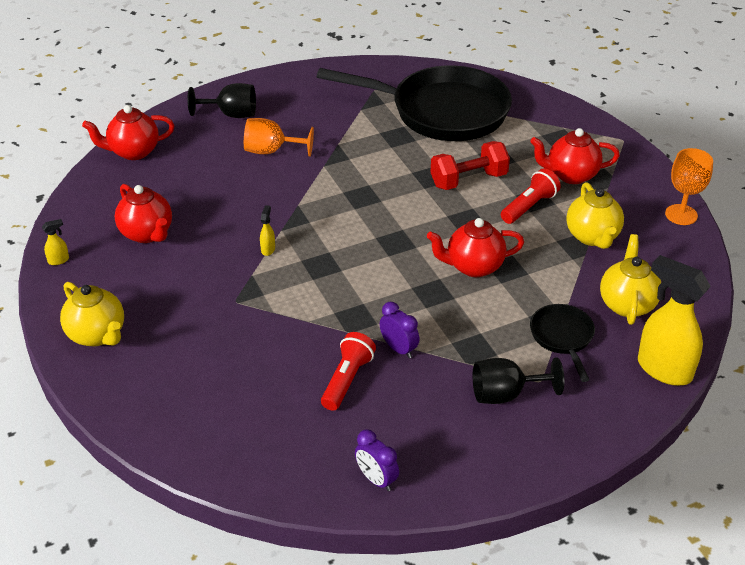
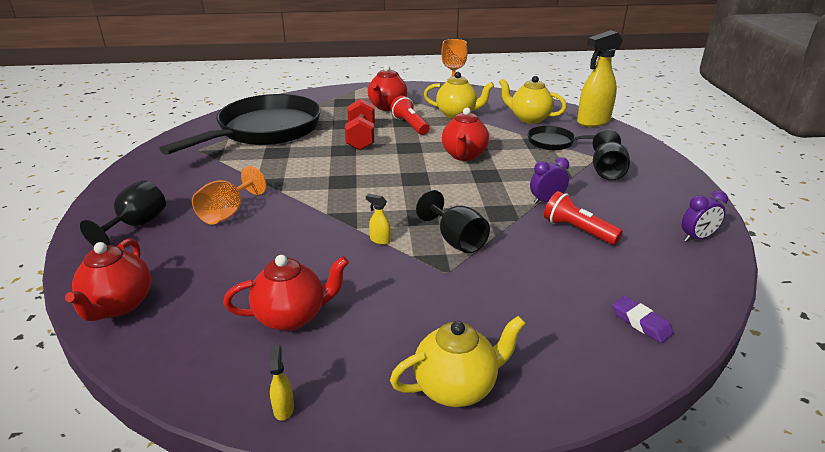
camera: 70 degrees left, 10 degrees down
(206, 435) = (641, 323): none -> purple eraser
(289, 296) = (456, 240): none -> black goblet

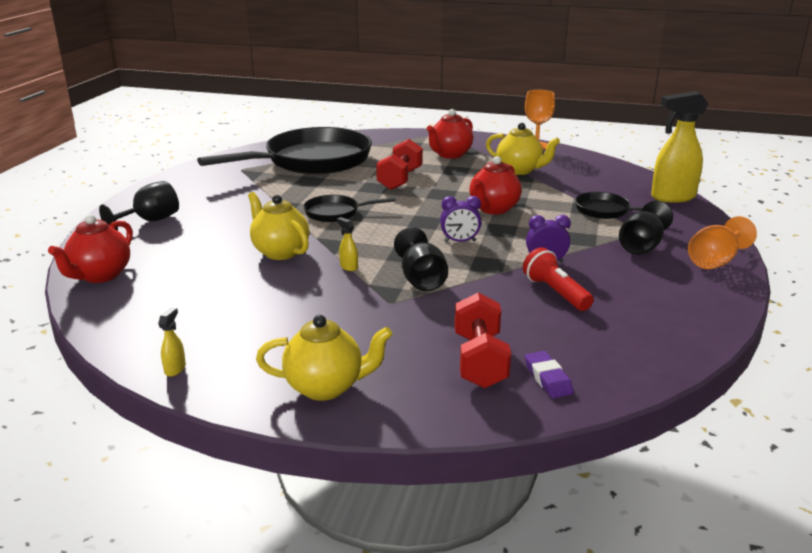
camera: 20 degrees right, 5 degrees down
(228, 213) = (230, 223): orange goblet -> orange goblet (715, 261)
(292, 317) = (227, 310): red teapot -> none
(326, 183) = (335, 213): none -> black pan
(410, 125) = (460, 174): red flashlight -> none
(529, 118) = (598, 184): yellow teapot -> yellow teapot (280, 252)
(571, 318) = (480, 360): none -> red dumbbell
(697, 238) = (686, 322): purple clock -> purple clock (460, 241)

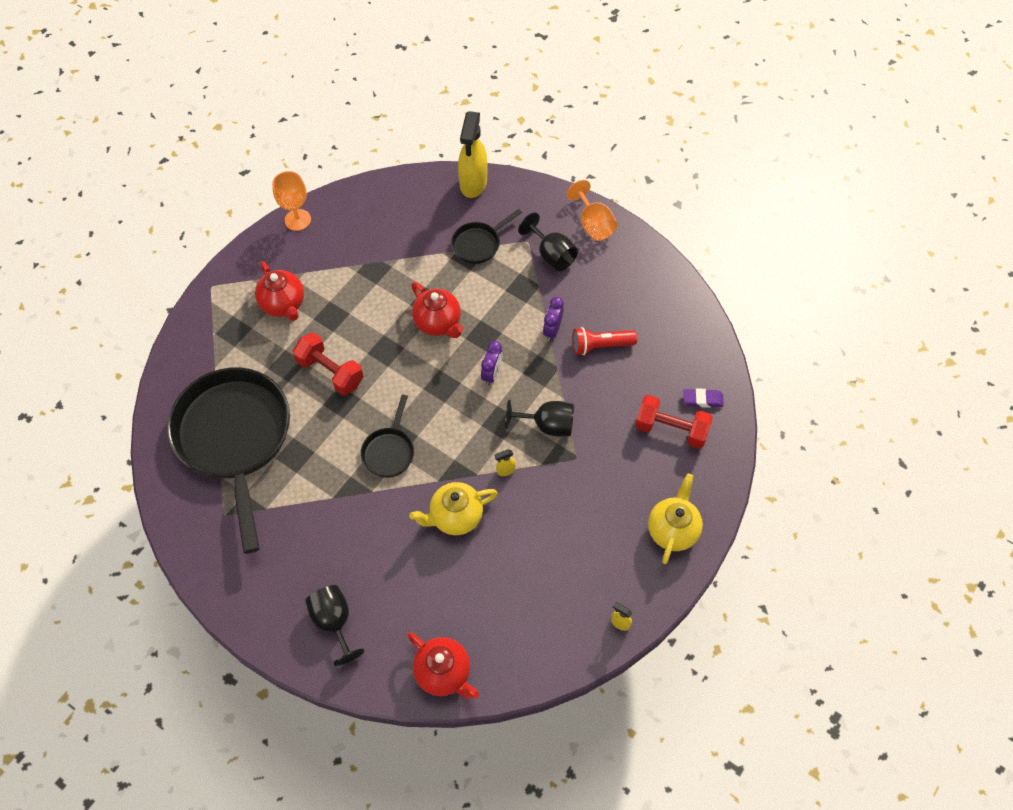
camera: 70 degrees left, 35 degrees up
(519, 170) = (357, 264): yellow teapot -> none

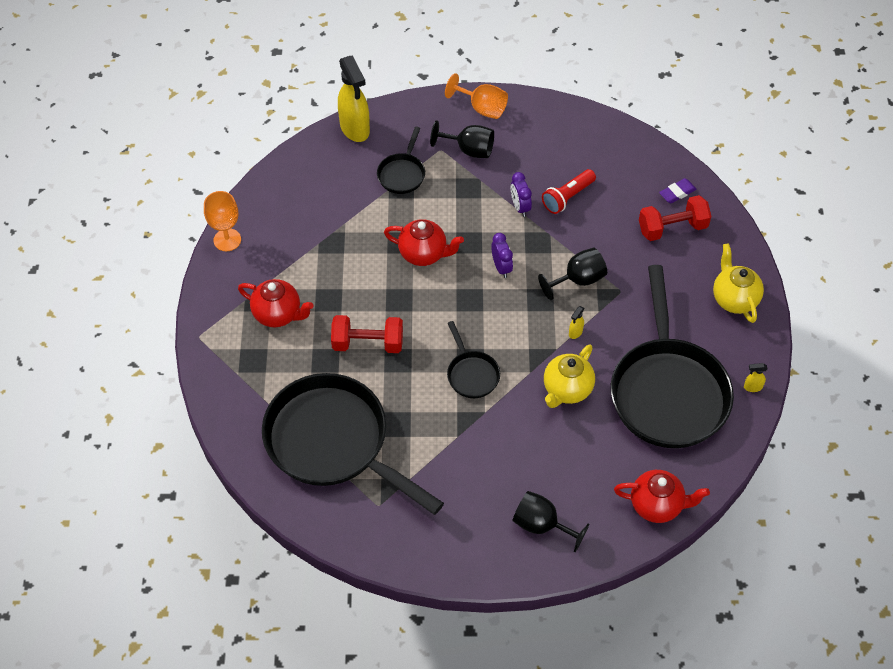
camera: 35 degrees left, 5 degrees down
(540, 576) = (668, 391): none -> black pan

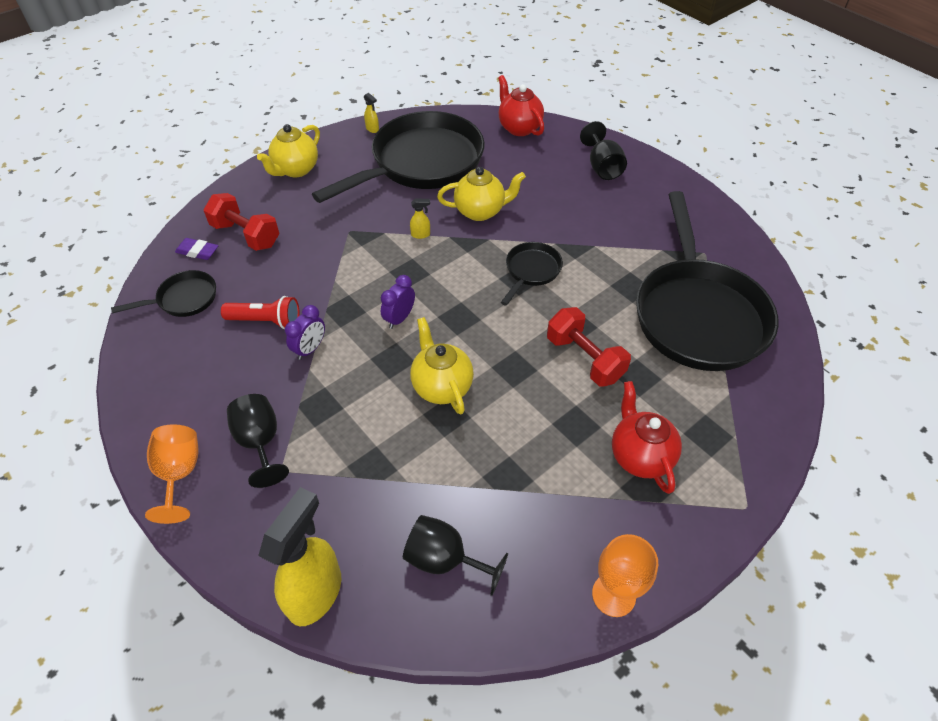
camera: 130 degrees left, 5 degrees down
(402, 174) = (350, 482): black pan -> black pan (184, 299)
(424, 254) = (441, 386): red teapot -> yellow teapot
(578, 280) = (363, 261): black goblet -> black goblet (445, 559)

